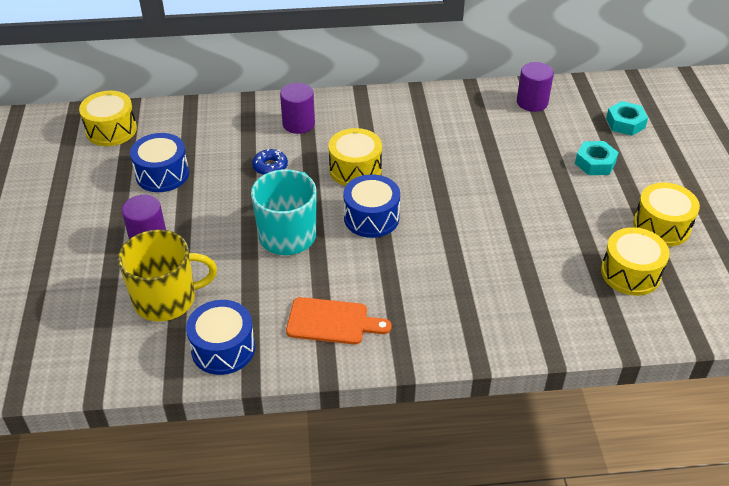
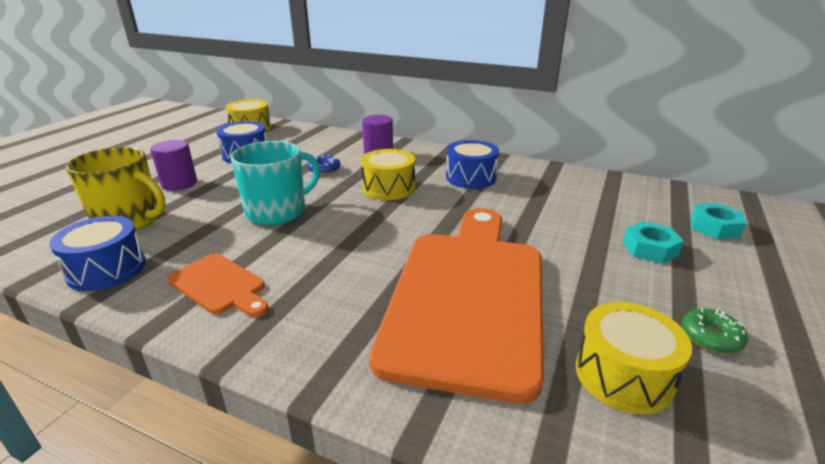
camera: 30 degrees right, 15 degrees down
(371, 218) = (361, 221): blue drum -> blue drum (471, 177)
(509, 255) = (468, 296): none -> orange cutting board
(532, 102) = (609, 188): purple cylinder -> none
(661, 226) = (711, 337): yellow drum -> green donut

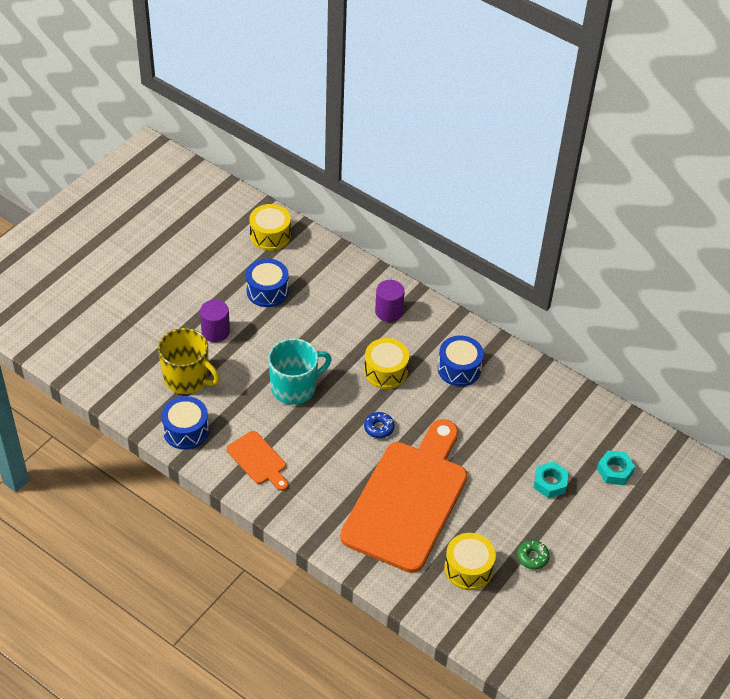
camera: 10 degrees right, 20 degrees up
(324, 169) = (336, 331): blue donut -> blue donut (379, 428)

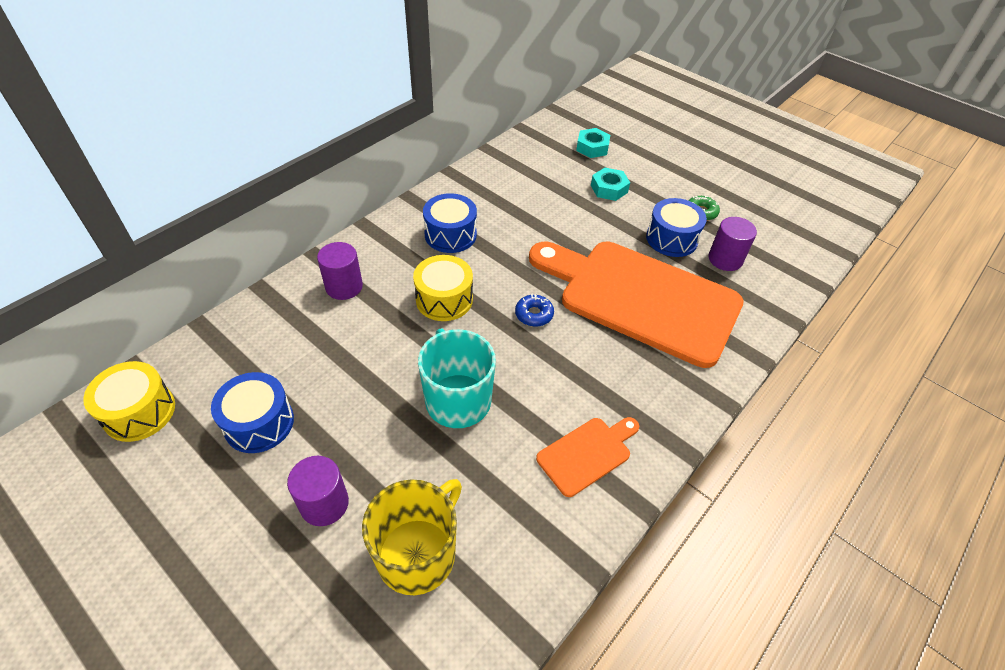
camera: 85 degrees left, 0 degrees up
(186, 431) = (530, 558): blue drum -> blue drum (671, 239)
(468, 569) = (725, 259): yellow drum -> purple cylinder

